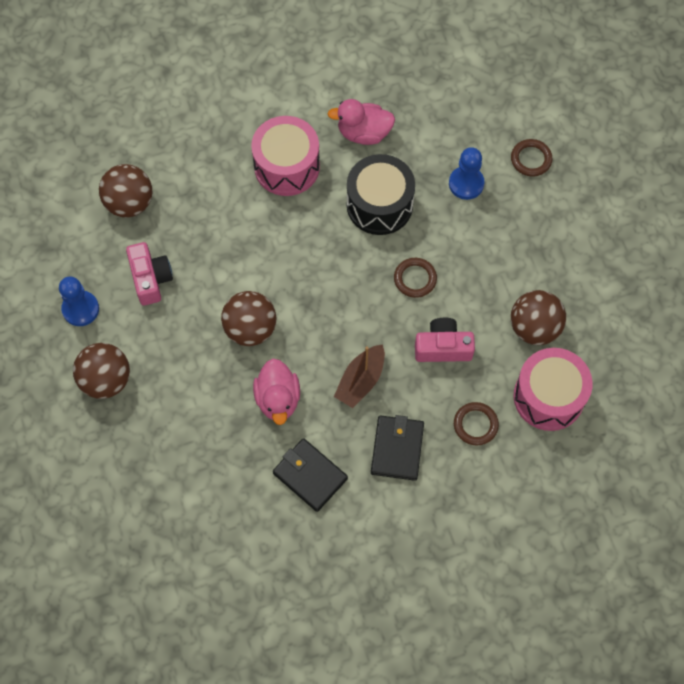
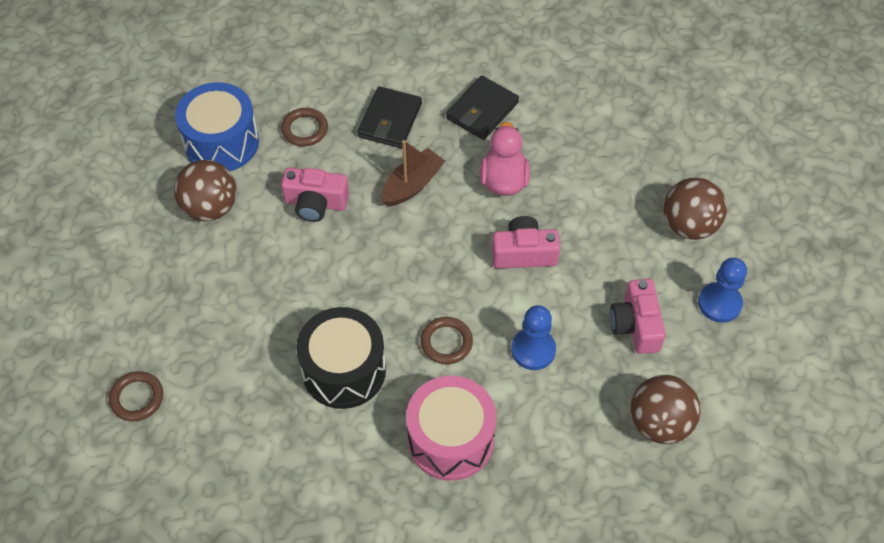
camera: 170 degrees left, 10 degrees down
(250, 328) = (524, 253): brown ball -> pink camera
(310, 476) = (482, 110): black wallet -> black wallet turned 75 degrees clockwise
(363, 133) = (340, 470): pink duck -> none
(415, 279) = (325, 277): brown ring -> brown ring (446, 342)
(466, 183) = (229, 380): blue pawn -> blue pawn (533, 350)
(548, 397) = (221, 142): pink drum -> blue drum

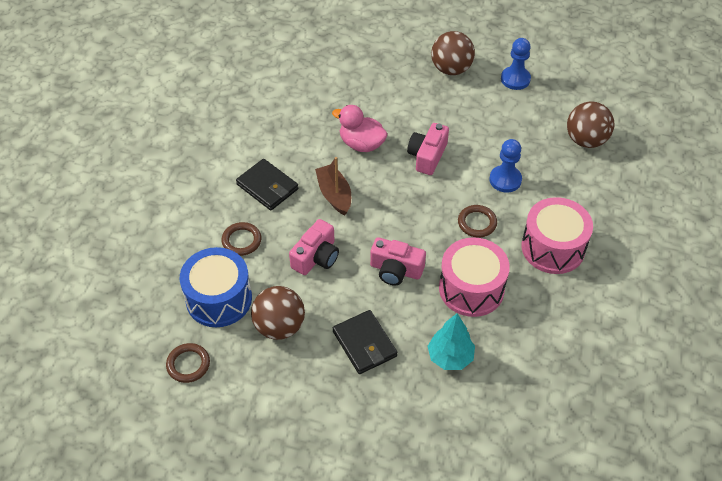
camera: 65 degrees left, 5 degrees down
(137, 398) = (433, 430): brown ring -> brown ring (188, 364)
(238, 381) = (450, 357): none -> turquoise tree
(344, 370) = (471, 289): black drum -> pink drum
(482, 110) = (293, 133): black wallet -> black wallet (364, 344)
(636, 325) = (511, 123): pink camera -> pink camera (396, 270)

